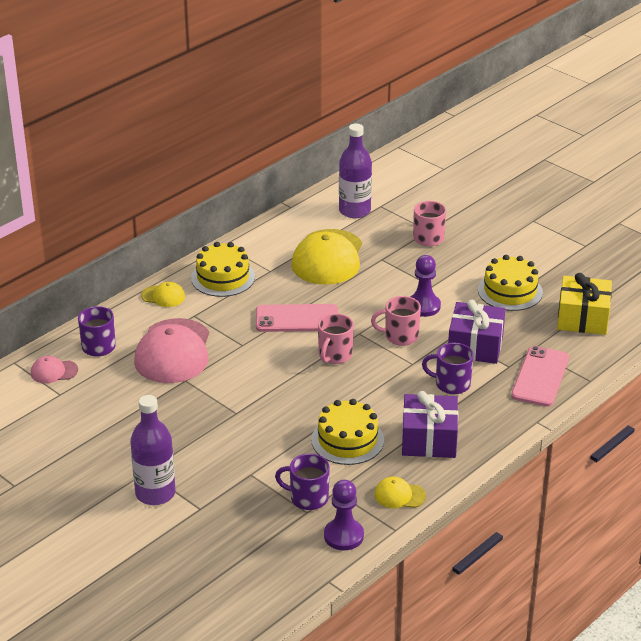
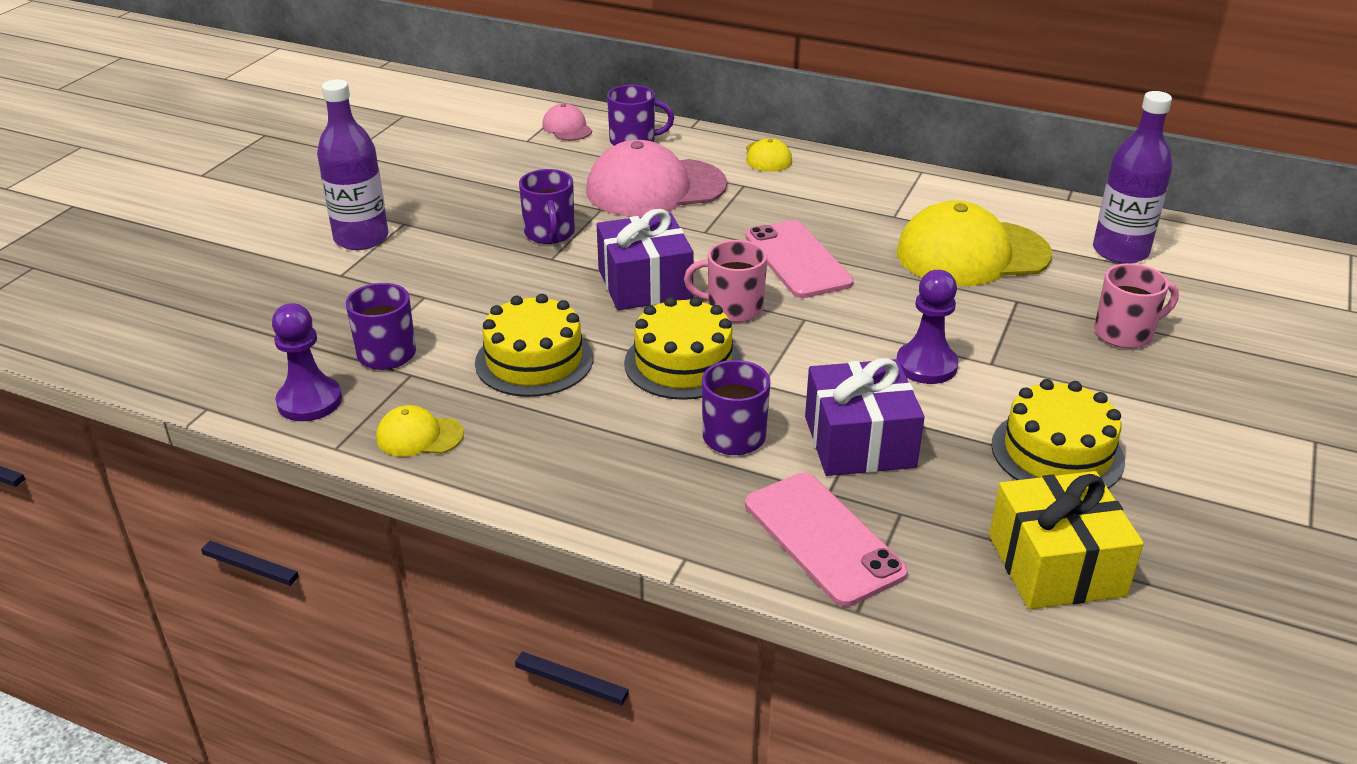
camera: 70 degrees right, 0 degrees up
(204, 408) = (549, 233): none -> purple mug
(223, 277) = (845, 186): yellow cake -> yellow cake (683, 363)
(399, 495) = (419, 436): yellow cap -> yellow cap turned 75 degrees counterclockwise
(400, 336) = (826, 358): pink mug -> none
(429, 439) = (572, 439): purple gift -> purple gift (645, 284)
(540, 377) = (823, 538): pink phone -> pink phone turned 60 degrees clockwise

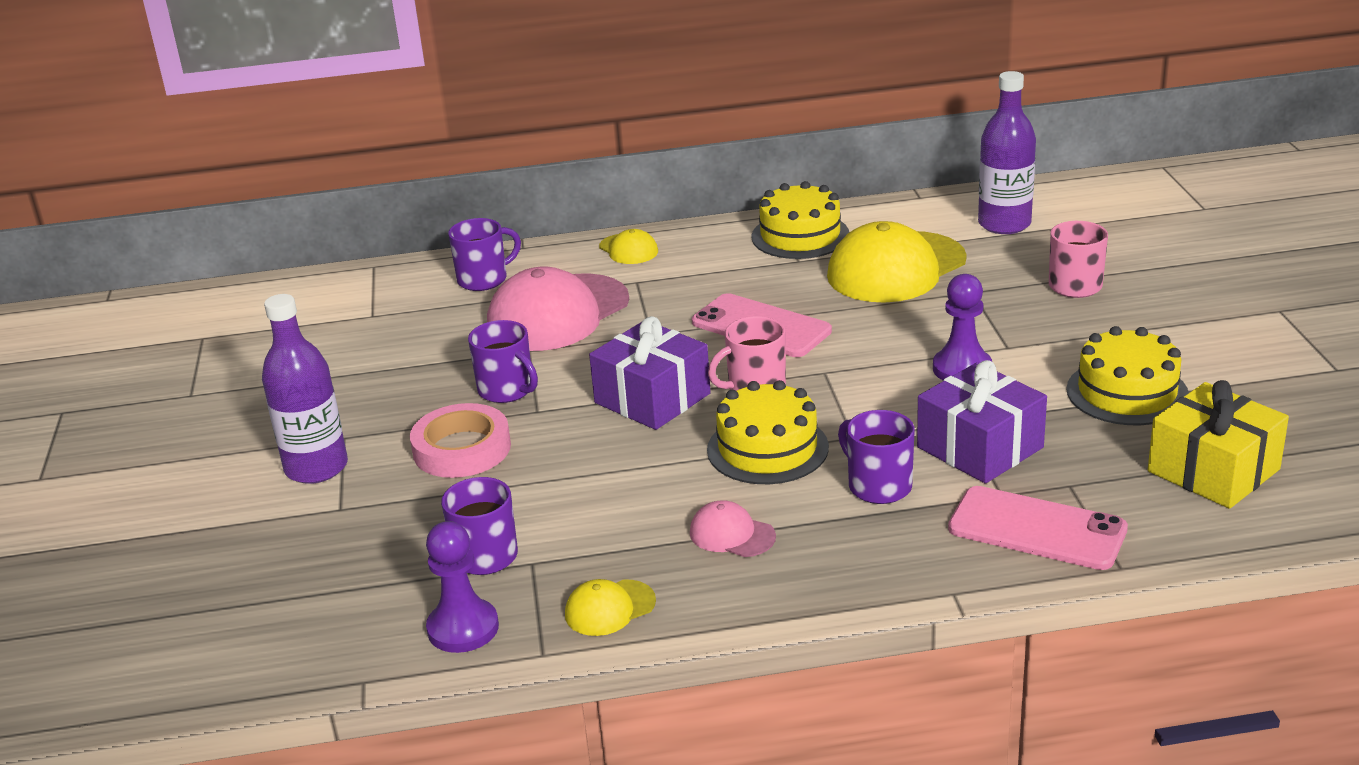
camera: 30 degrees left, 5 degrees down
(467, 265) = (462, 449): none -> pink tape
(534, 360) = (634, 502): yellow cake -> yellow cake (800, 236)
(567, 128) = (399, 290): pink cap -> pink cap (732, 534)

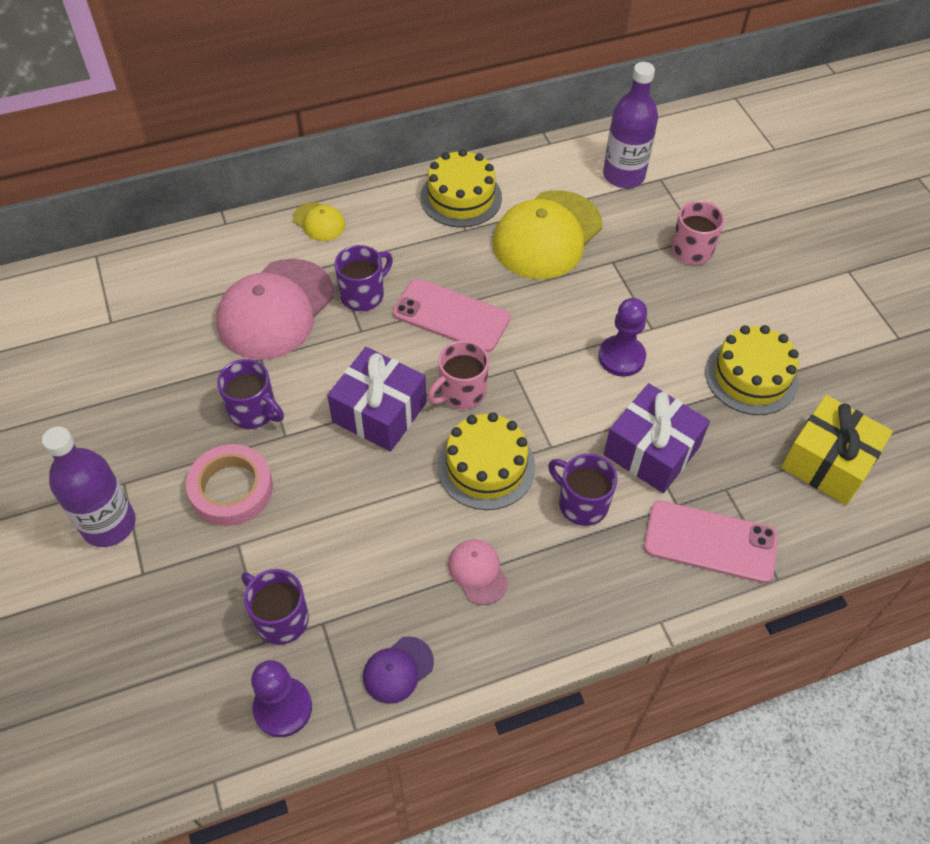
camera: 15 degrees left, 25 degrees up
(484, 279) = (200, 268): purple mug -> purple mug (363, 295)
(609, 608) = (398, 670): yellow cap -> purple cap
(732, 534) = (478, 572): pink cap -> pink cap turned 45 degrees clockwise

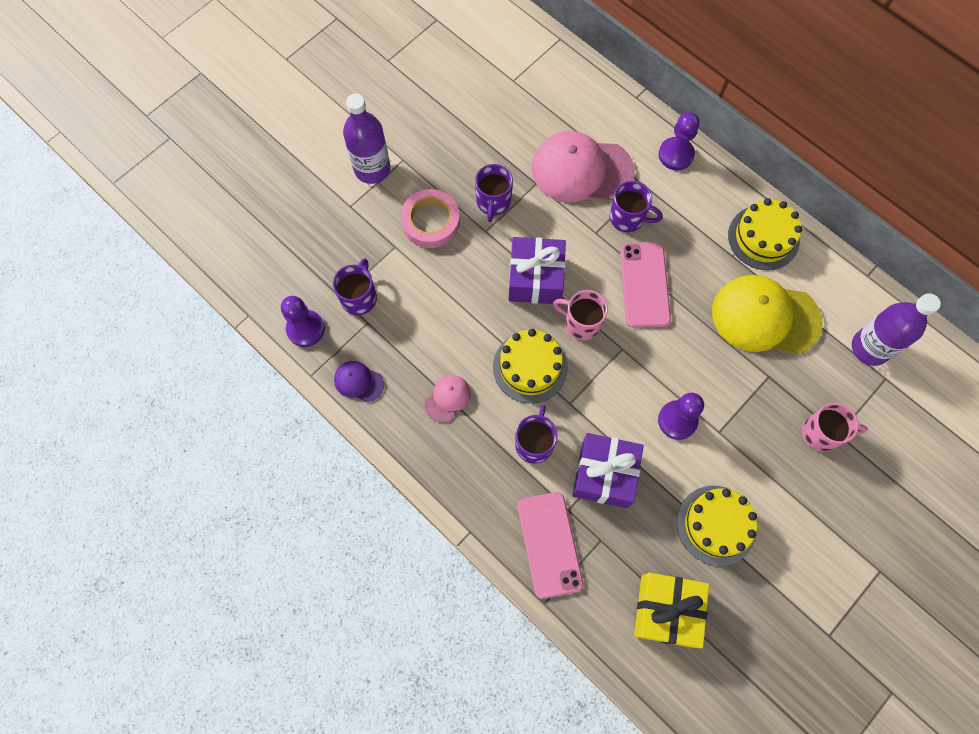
camera: 65 degrees right, 15 degrees up
(319, 222) = (676, 155): yellow cap -> purple pawn

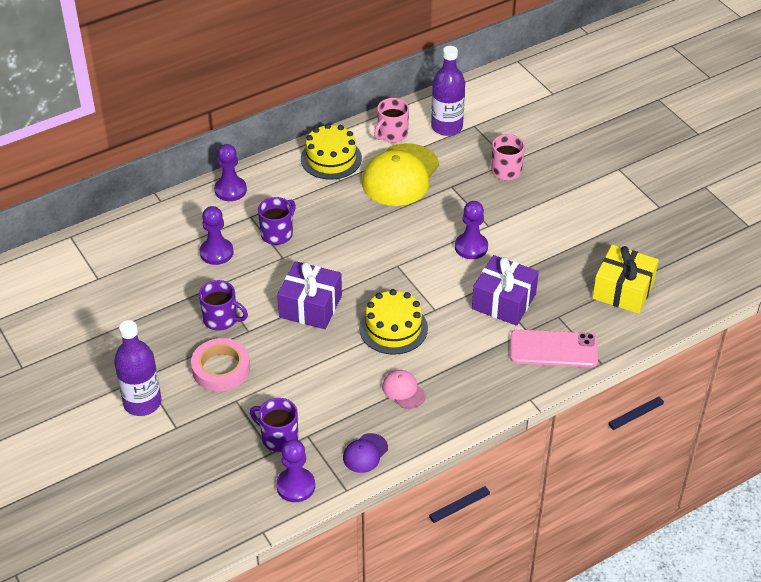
camera: 75 degrees left, 25 degrees down
(534, 443) = (463, 340): purple mug -> none
(581, 170) = (216, 252): pink cap -> purple pawn
(581, 323) = (364, 285): pink mug -> pink mug (392, 134)
(644, 285) = (344, 238): pink phone -> none
(716, 525) = (562, 246): yellow cake -> none

